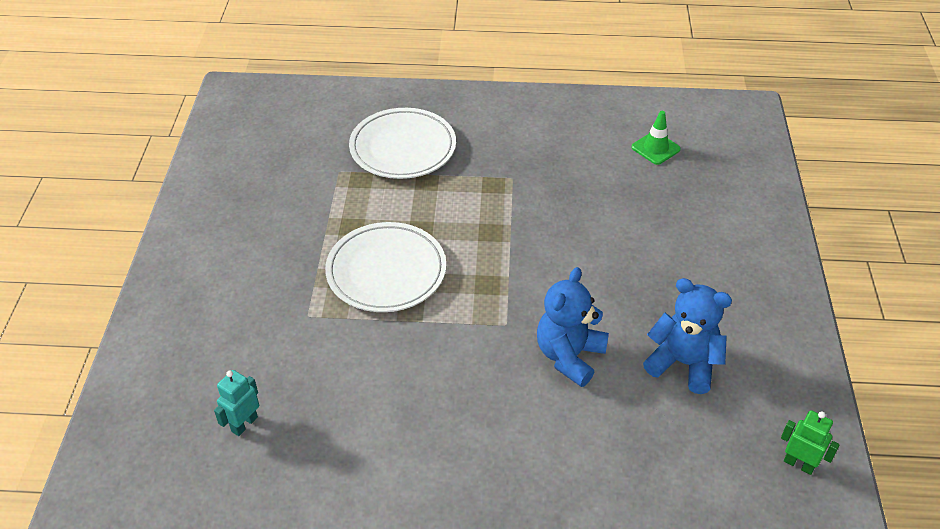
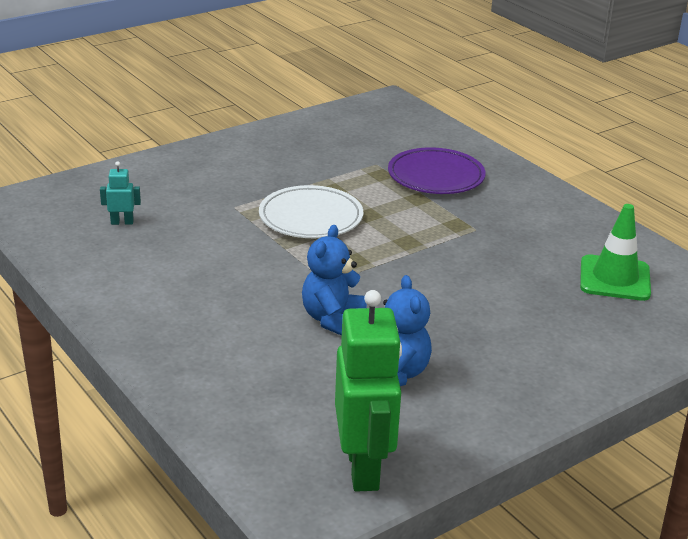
camera: 50 degrees right, 15 degrees down
(403, 148) = (436, 176): white plate -> purple plate
(569, 356) = (333, 319): blue teddy bear -> blue teddy bear turned 60 degrees counterclockwise
(655, 148) = (614, 278): green traffic cone -> green traffic cone, size x1.73
(799, 464) = (363, 468): green robot -> green robot, size x2.32

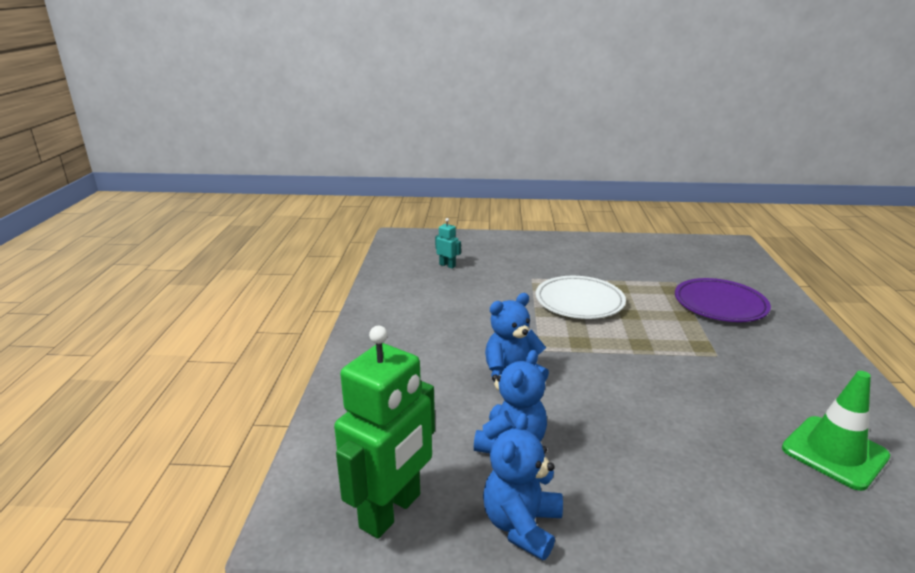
camera: 40 degrees right, 5 degrees down
(467, 428) = (521, 525): none -> blue teddy bear

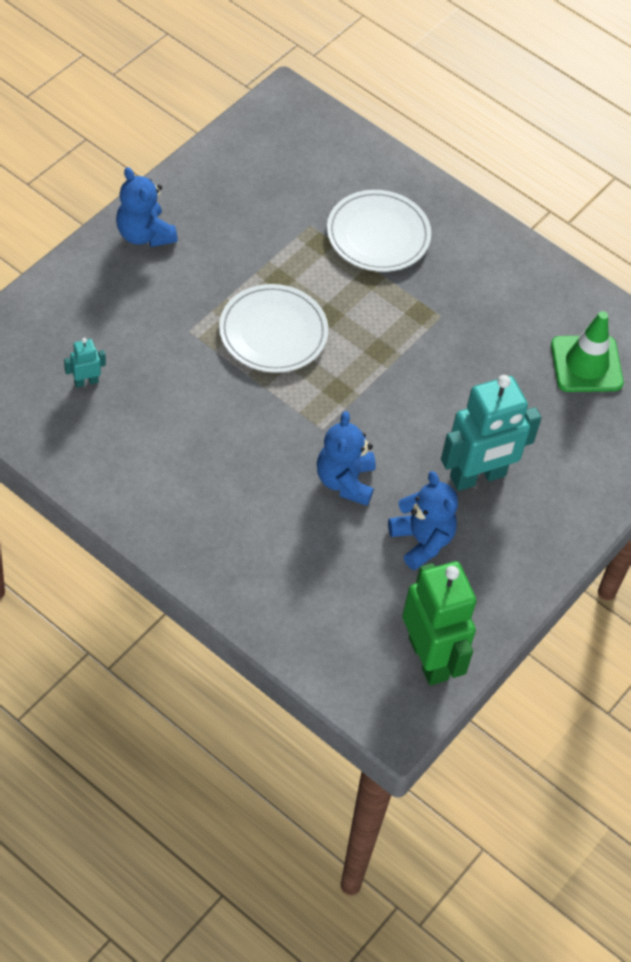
camera: 60 degrees left, 30 degrees up
(521, 525) = (501, 592): blue teddy bear -> blue teddy bear (144, 234)
(618, 444) = (478, 477): none -> turquoise robot
(720, 304) = (378, 235): purple plate -> white plate

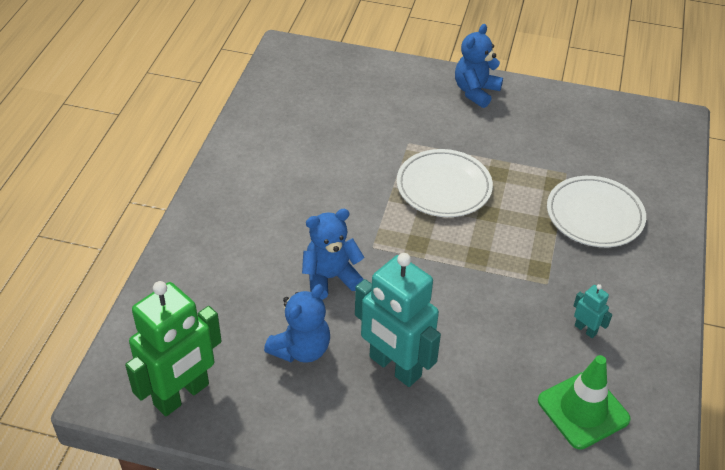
camera: 70 degrees right, 10 degrees down
(86, 381) = (323, 108): turquoise robot -> turquoise robot (585, 329)

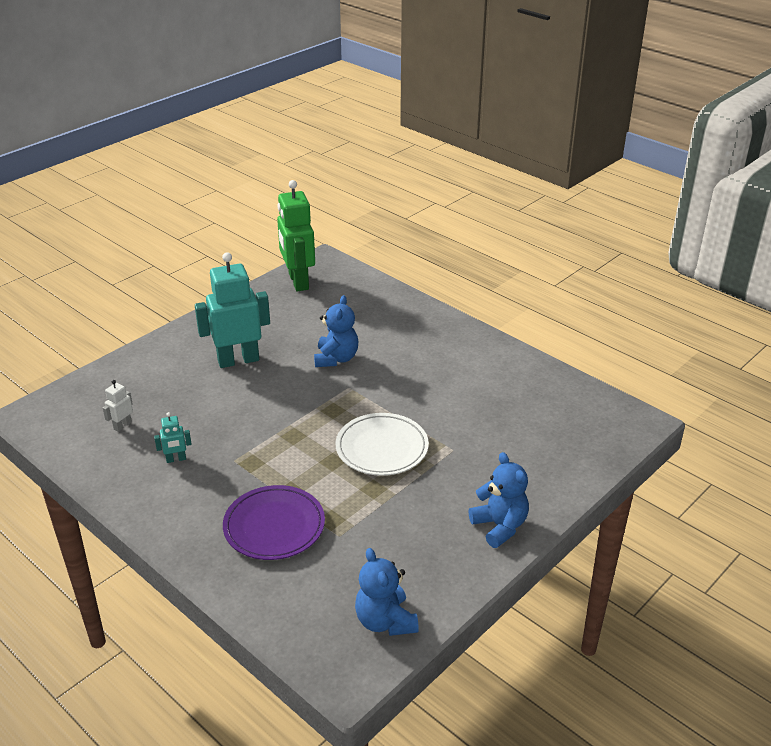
camera: 120 degrees right, 10 degrees down
(301, 349) = (288, 329): blue teddy bear -> blue teddy bear (385, 621)
(583, 410) = (122, 426): green traffic cone -> white robot
(594, 215) = (274, 526): white plate -> purple plate

